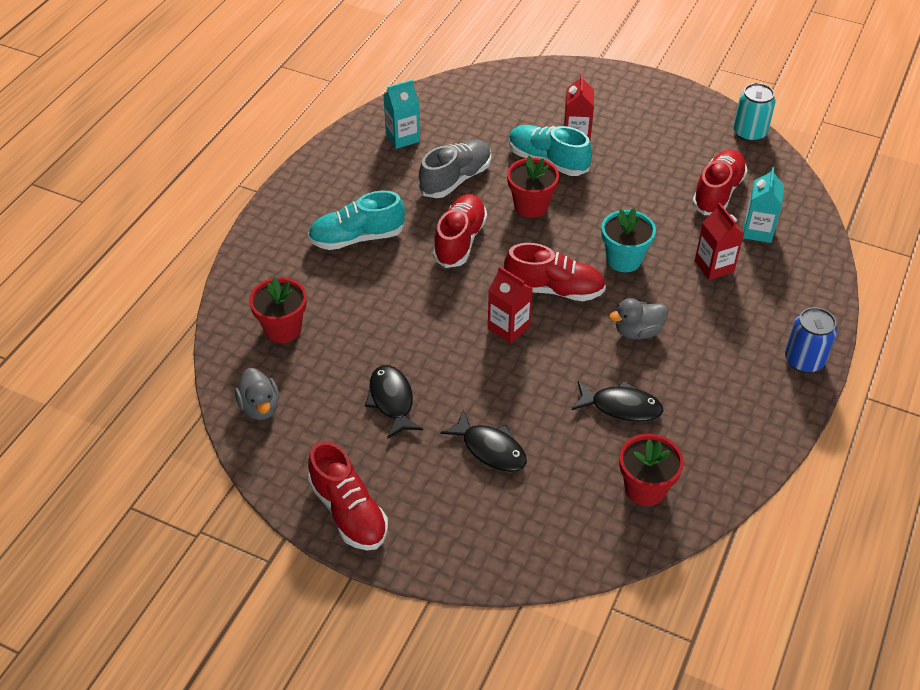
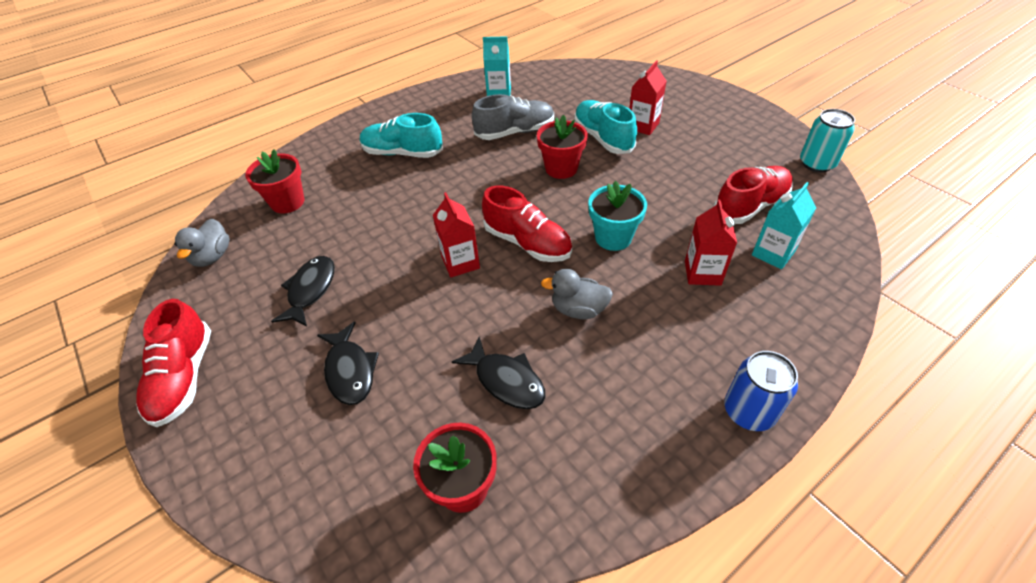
camera: 30 degrees right, 0 degrees up
(460, 241) = (479, 178): red shoe -> none

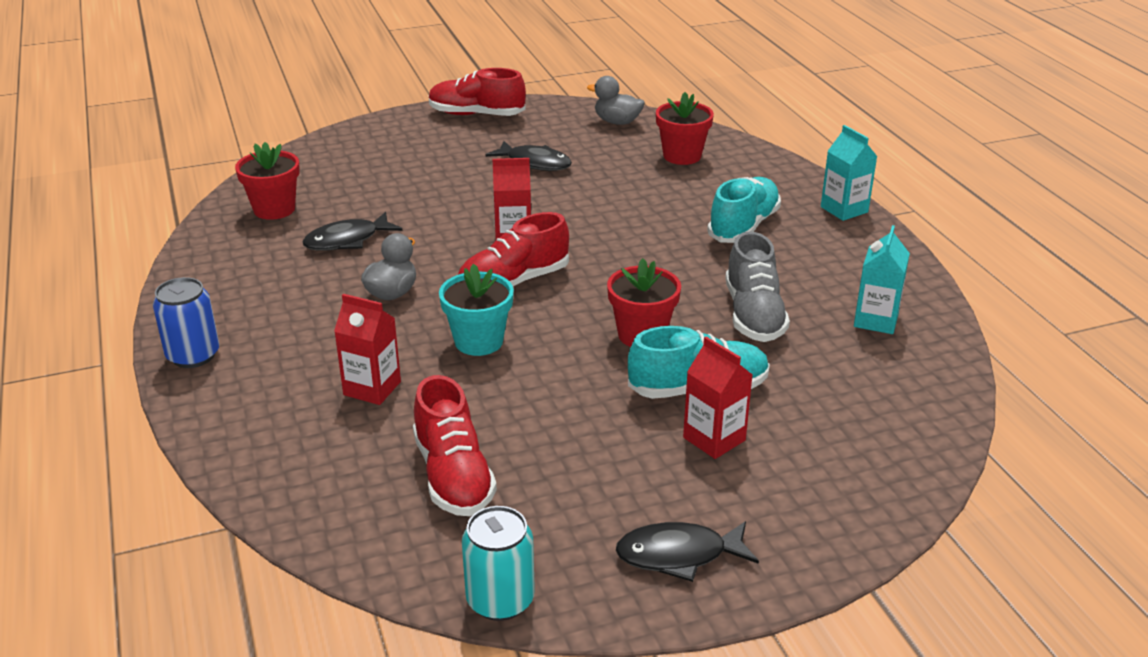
camera: 105 degrees right, 15 degrees down
(350, 371) = (423, 175): black fish -> black fish (678, 555)
(773, 253) = (355, 457): turquoise carton -> turquoise carton (844, 209)

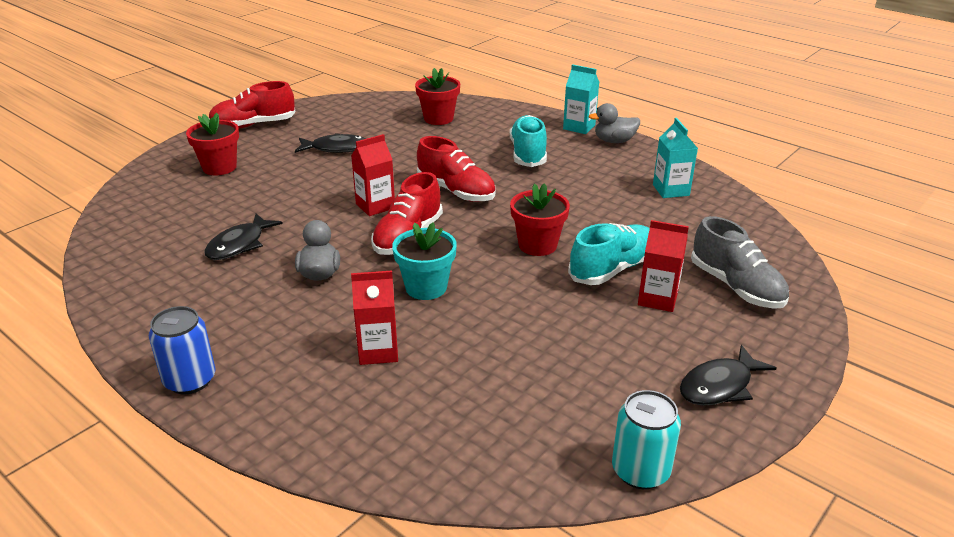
camera: 30 degrees left, 0 degrees up
(274, 209) = (147, 238): red flower pot -> red flower pot (219, 167)
(453, 475) = (510, 393): red shoe -> red shoe (456, 191)
(617, 122) = (368, 106): grey duck -> grey duck (614, 141)
(753, 315) = (595, 209): grey shoe -> grey shoe (736, 287)

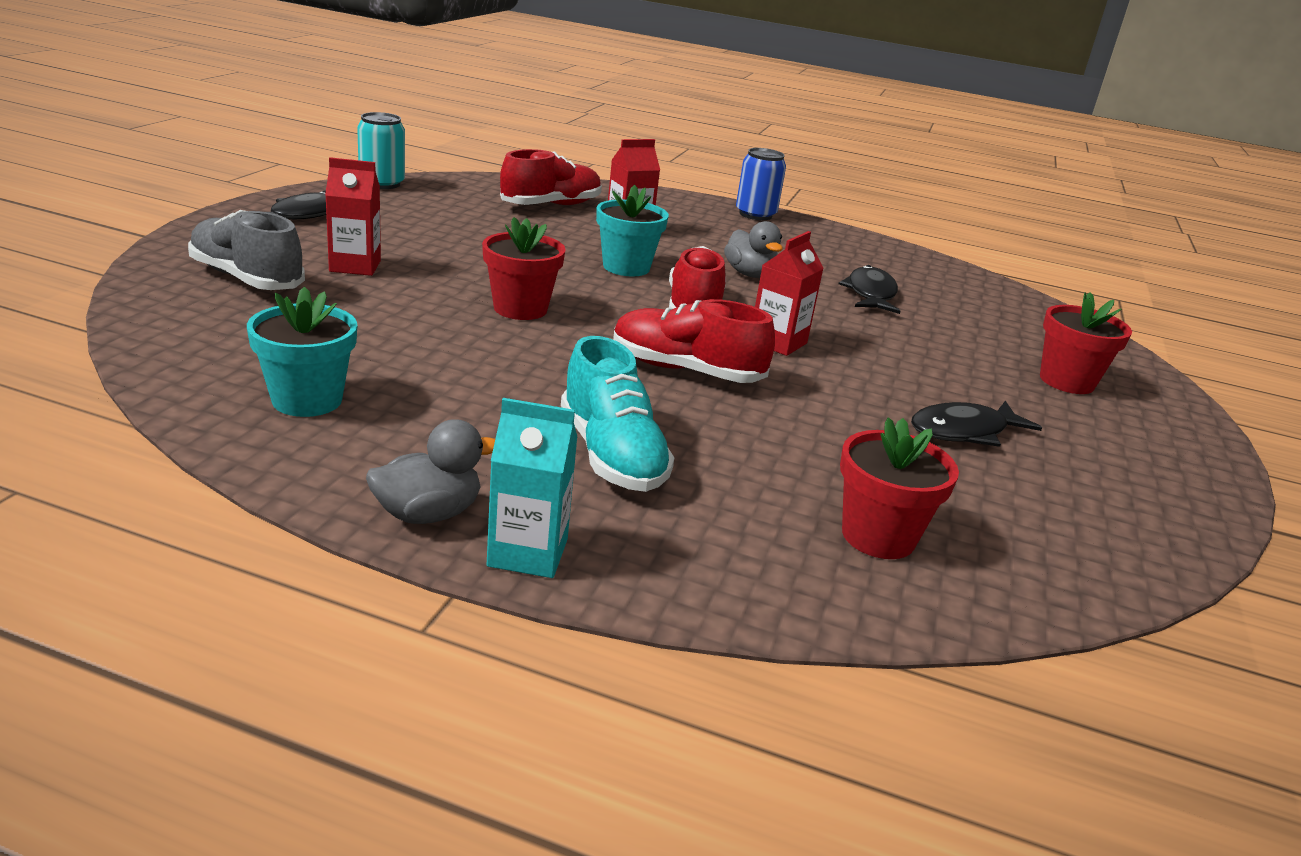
camera: 155 degrees right, 5 degrees down
(253, 125) = (1179, 469): red shoe -> red shoe (551, 205)
(612, 269) = (413, 289): turquoise shoe -> none
(671, 190) = (307, 400): turquoise carton -> turquoise flower pot

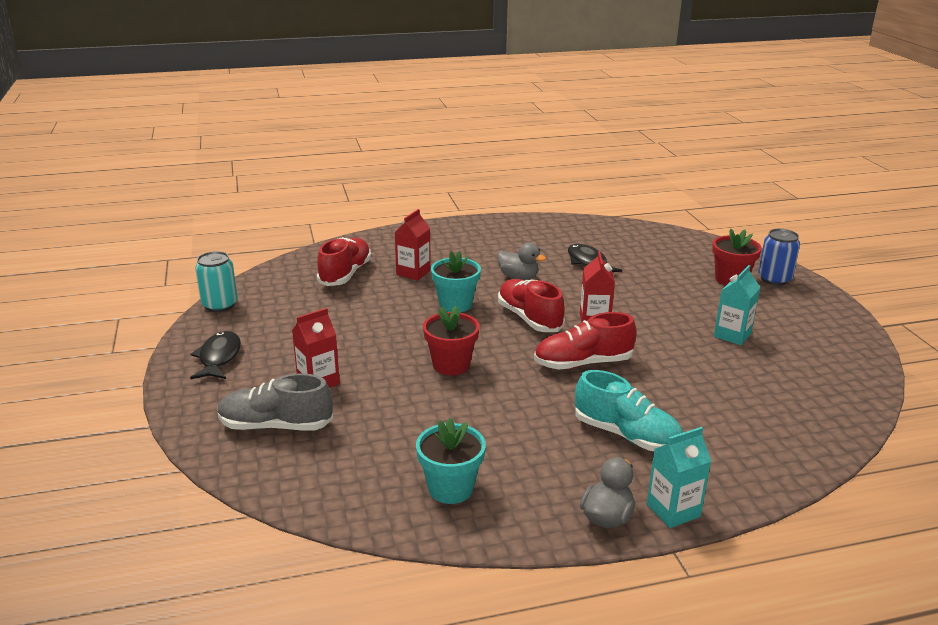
camera: 30 degrees left, 0 degrees up
(755, 214) = (458, 227): blue can -> blue can (774, 279)
(878, 536) = (775, 415): red flower pot -> none
(964, 431) = (732, 335): black fish -> turquoise carton

